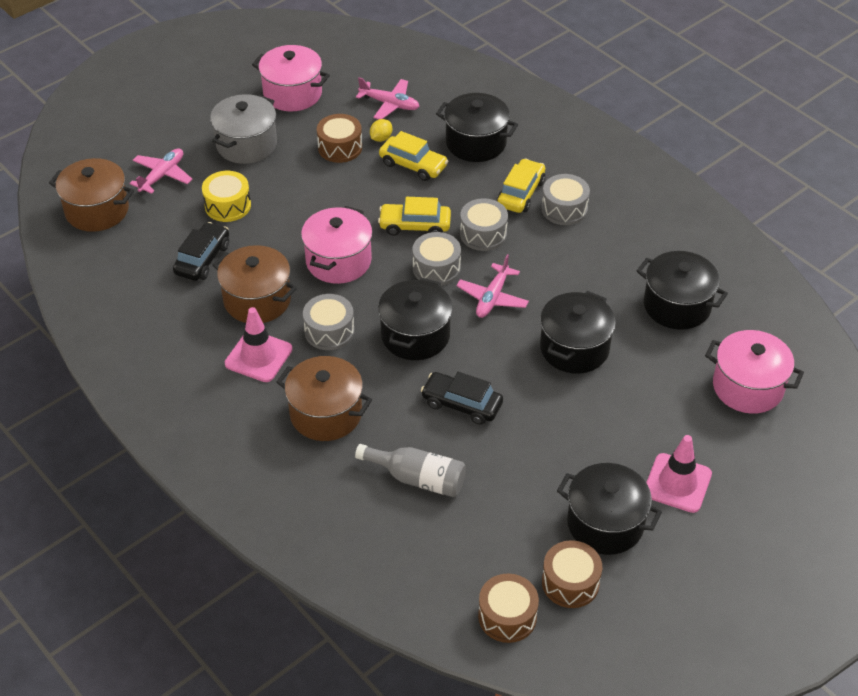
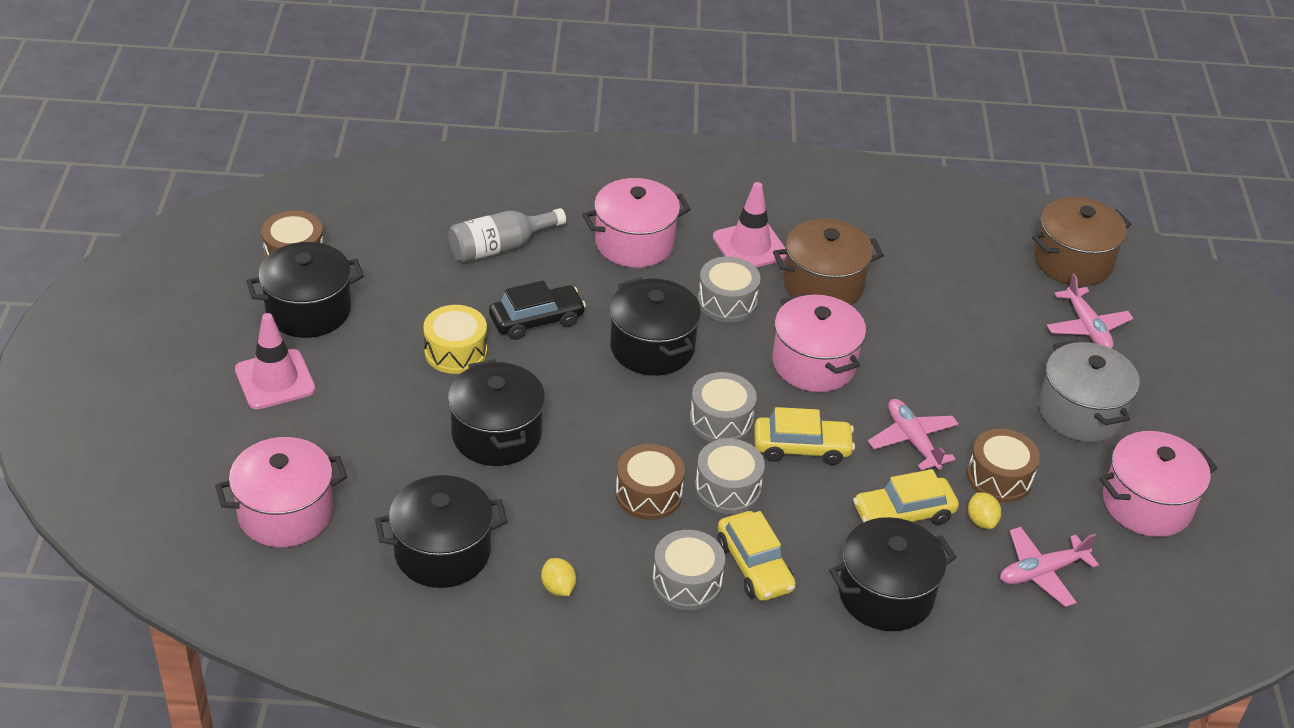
camera: 130 degrees right, 5 degrees down
(202, 259) = (922, 284): black car -> none
(228, 205) = (987, 343): yellow drum -> yellow drum (455, 352)
(326, 414) = (634, 243): brown pot -> pink pot
(415, 226) = (801, 448): yellow car -> yellow car turned 45 degrees clockwise
(492, 297) = (632, 429): pink plane -> pink plane (912, 441)
(507, 616) = (320, 208): brown drum -> brown drum (648, 494)
(633, 249) = (558, 588): none -> yellow lemon

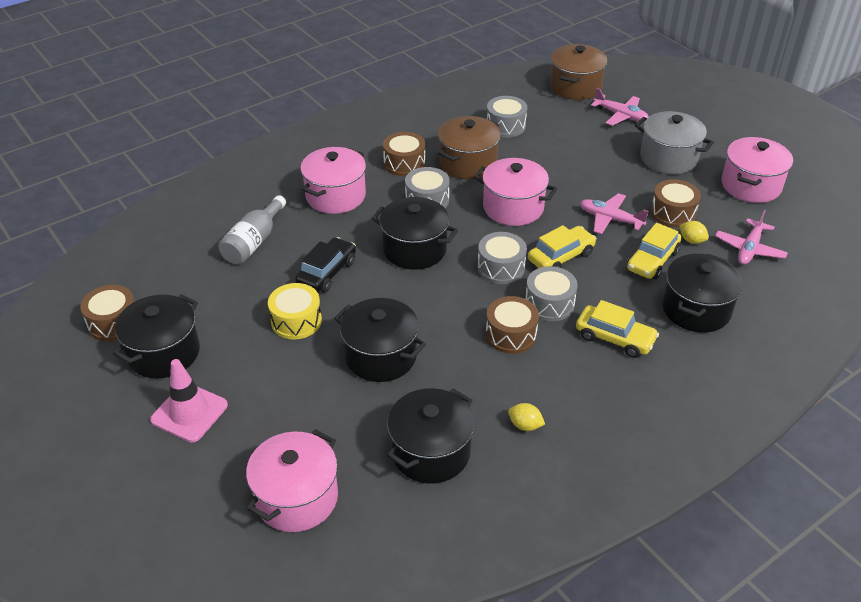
camera: 35 degrees left, 0 degrees up
(687, 582) = (591, 372): grey drum -> grey drum (505, 126)
(750, 246) = (404, 163): pink traffic cone -> brown drum

